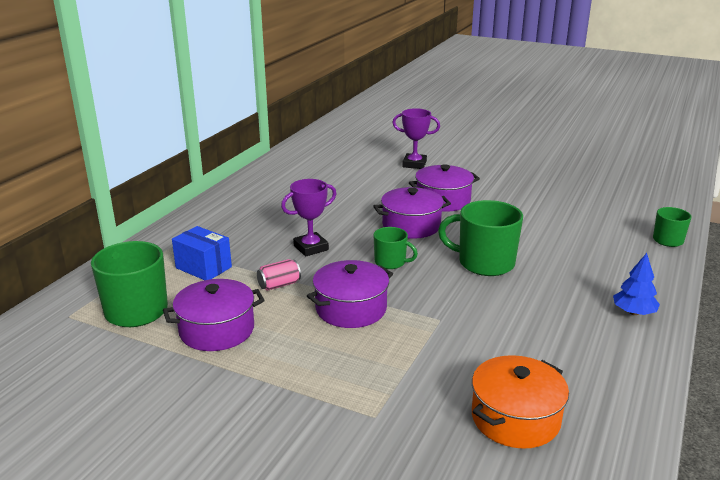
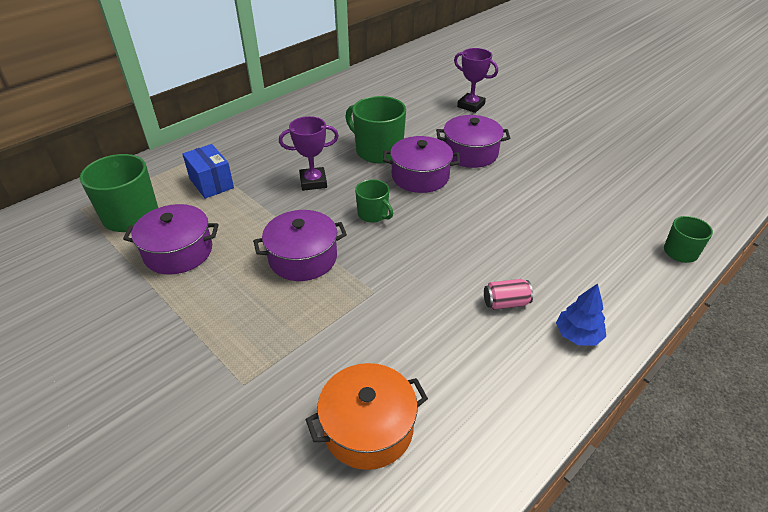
camera: 20 degrees right, 15 degrees up
(279, 285) = (260, 216): pink can -> pink can (505, 303)
(484, 263) = (462, 236): green mug -> green mug (378, 151)

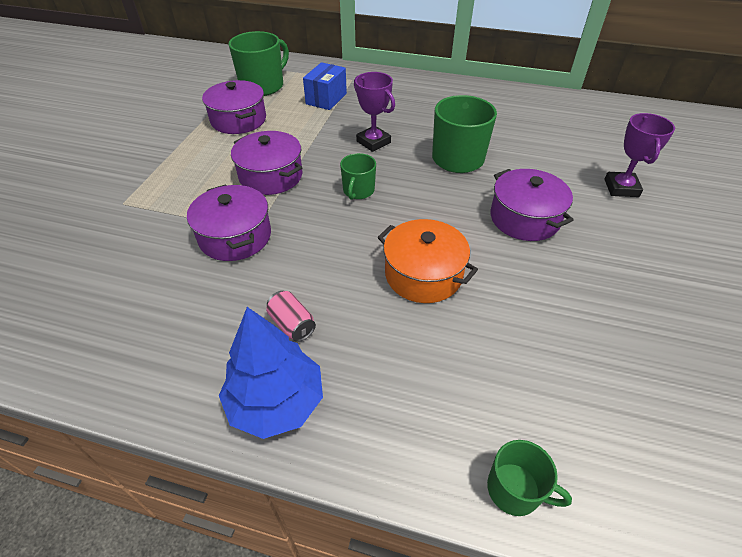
camera: 60 degrees right, 5 degrees up
(368, 428) = (99, 283): orange pot -> orange pot (423, 274)
(420, 176) = (444, 198): purple pot -> purple pot (235, 236)
(577, 335) = (276, 402): blue tree -> blue tree, size x1.67

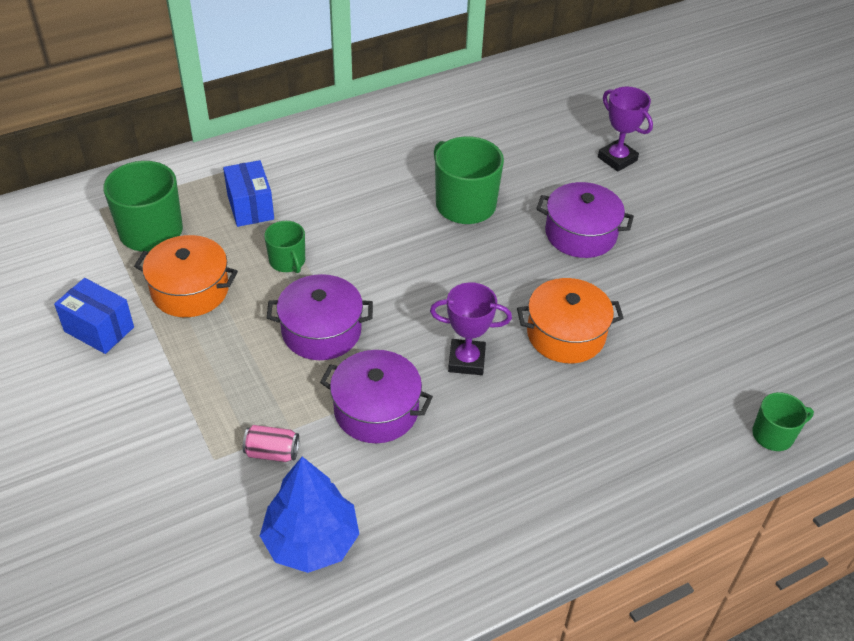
camera: 45 degrees left, 0 degrees up
(173, 114) = (99, 329): none -> blue box
(238, 120) = (190, 290): purple pot -> orange pot
(276, 402) = (587, 501): blue tree -> blue tree (311, 541)
(292, 324) = (525, 443): pink can -> pink can (272, 452)
(358, 191) = (422, 293): green mug -> green mug (287, 261)
(373, 142) = (368, 232): purple trophy -> purple trophy (466, 360)

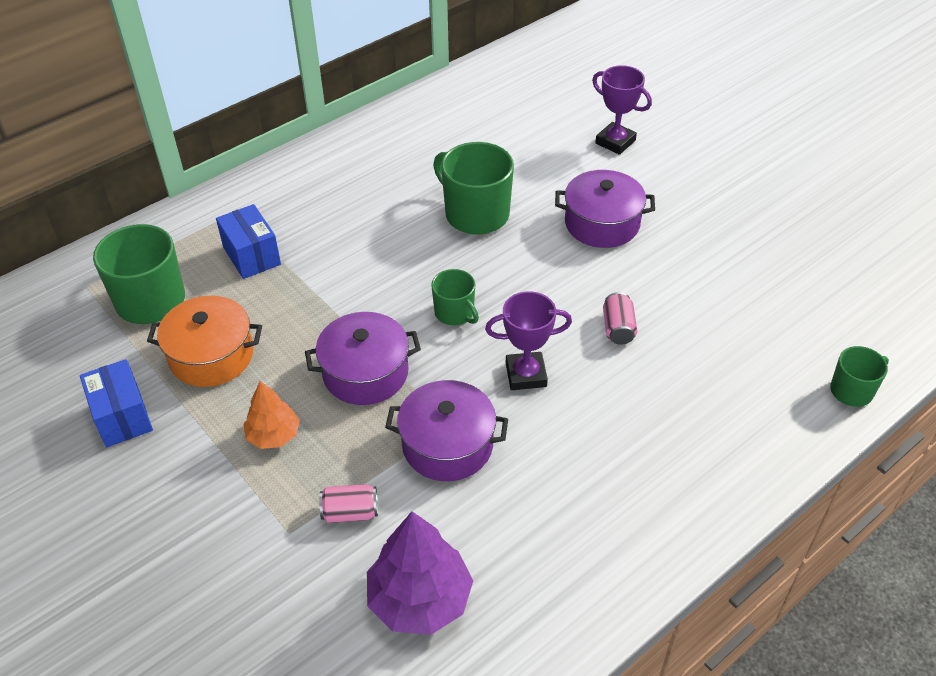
camera: 10 degrees left, 0 degrees up
(99, 329) = (122, 417): blue box -> blue box turned 45 degrees clockwise
(224, 371) = (274, 435): none -> orange tree
(287, 261) = (308, 306): green mug -> green mug (455, 313)
(311, 541) = (420, 599): blue tree -> purple tree
(566, 334) = (618, 328): orange pot -> pink can

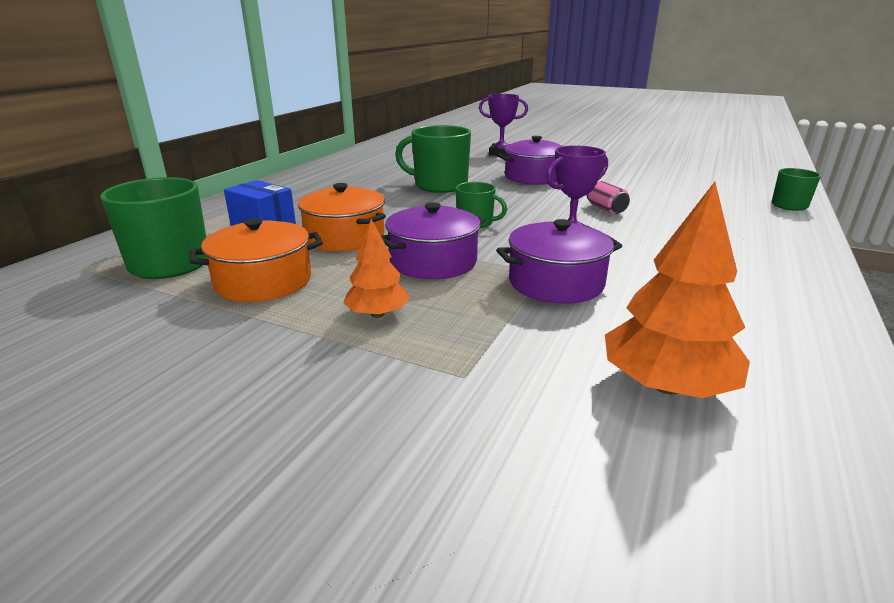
camera: 25 degrees left, 20 degrees down
(122, 417) = (177, 341): blue box -> none
(314, 301) = (345, 237): none -> orange pot
(350, 512) = (516, 344): pink can -> none
(420, 599) = (666, 385): purple tree -> orange tree

